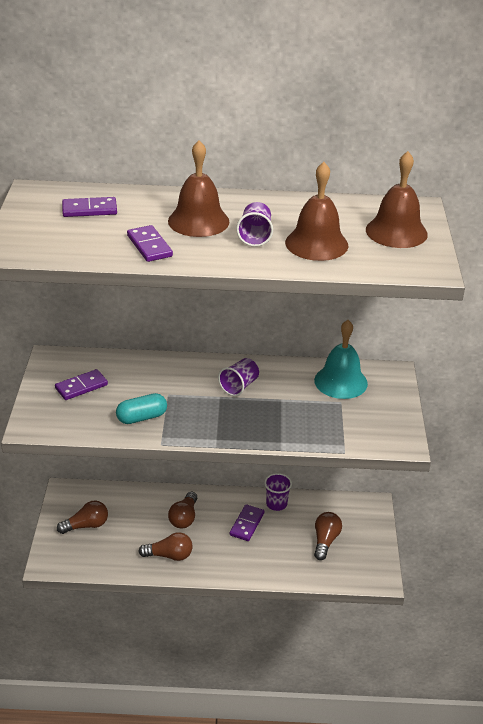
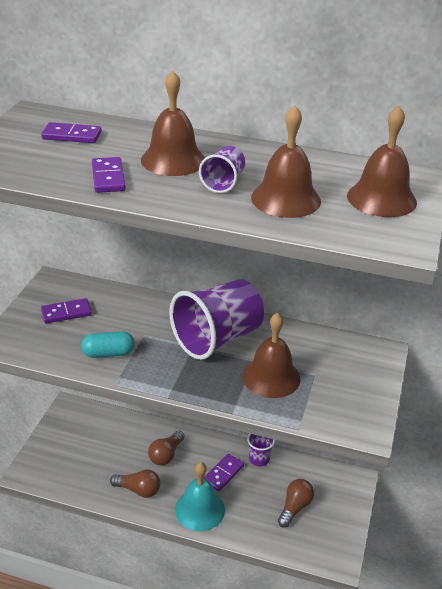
camera: 15 degrees right, 0 degrees up
(86, 525) = (74, 444): brown light bulb -> none
(239, 386) = (217, 338): purple cup -> purple cup, size x2.16
(303, 412) = (271, 377): none -> brown bell
(340, 381) = (323, 352): turquoise bell -> turquoise bell (199, 509)

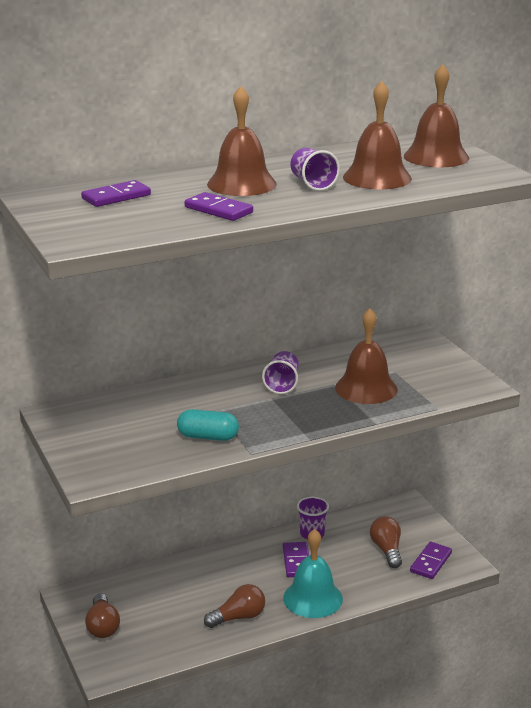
camera: 40 degrees left, 10 degrees down
(66, 313) = (114, 429): purple domino -> purple domino (430, 562)
(108, 353) = (208, 437): turquoise capsule -> turquoise capsule turned 60 degrees clockwise
(166, 455) = (226, 578): brown light bulb -> brown light bulb (102, 626)
(217, 338) = (282, 384): purple cup -> purple cup, size x0.46

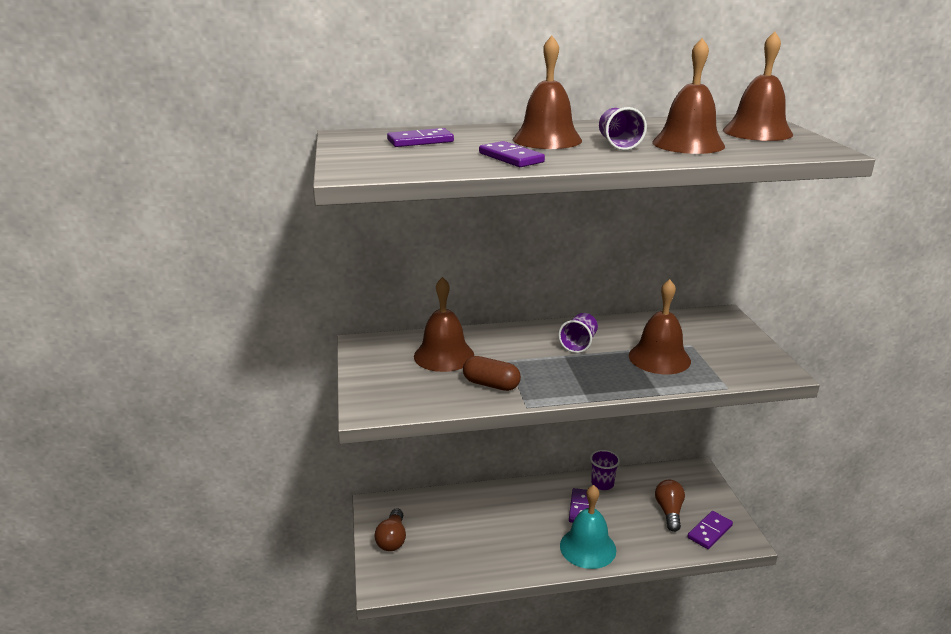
camera: 15 degrees right, 0 degrees up
(147, 414) = (444, 355): none -> brown bell
(208, 437) = (491, 384): turquoise capsule -> brown capsule
(238, 617) = (514, 554): brown light bulb -> none

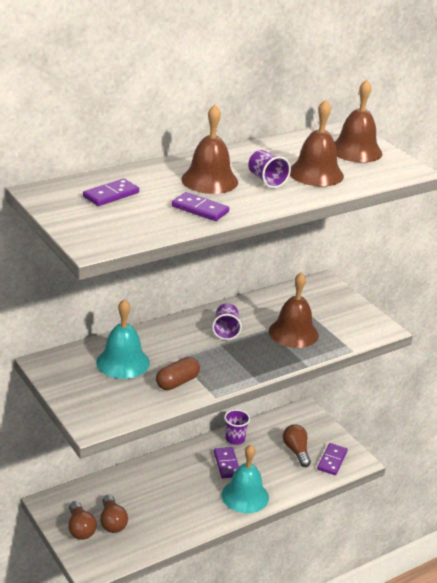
camera: 25 degrees left, 5 degrees up
(428, 540) = (112, 522): none -> brown light bulb
(444, 355) = (123, 362): brown bell -> turquoise bell
(491, 384) = (177, 382): brown capsule -> brown capsule turned 45 degrees counterclockwise

